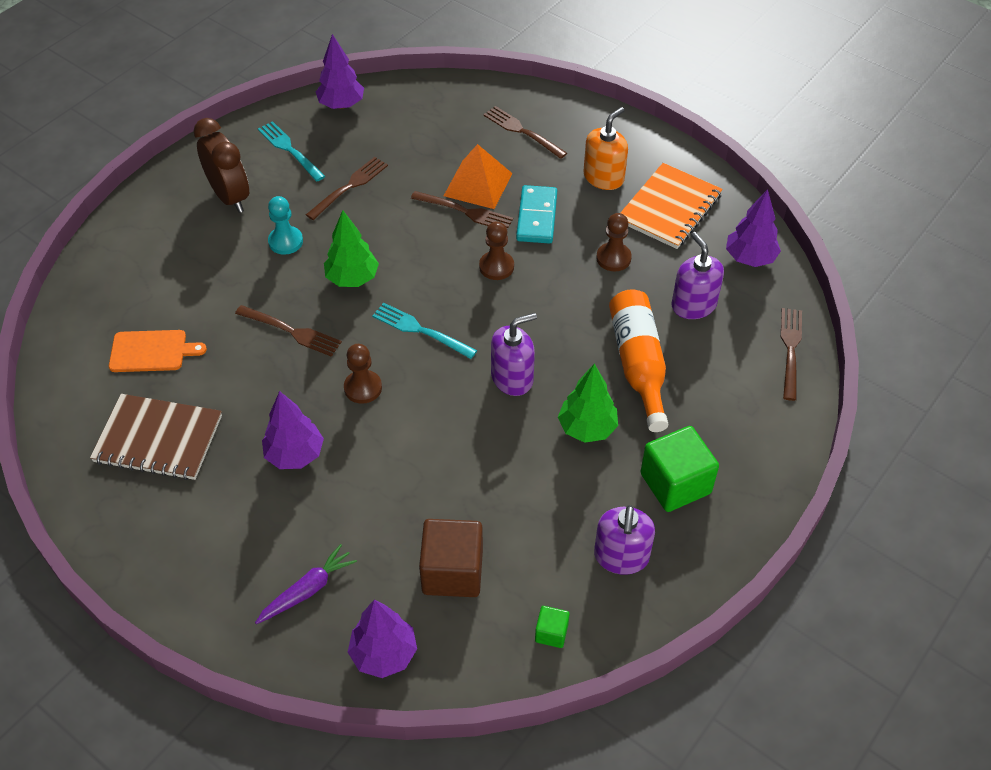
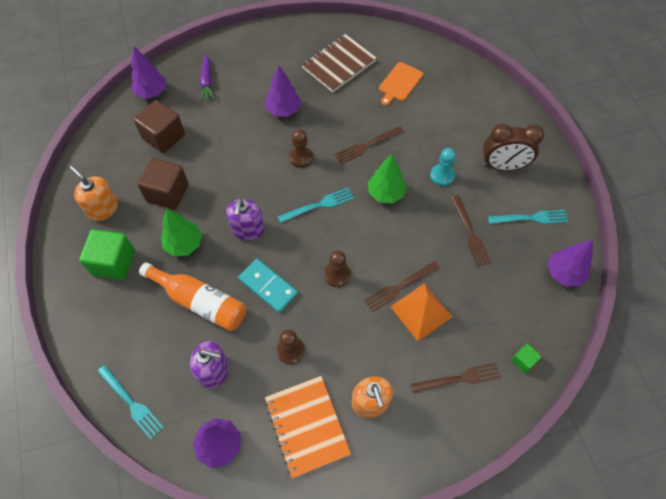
camera: 125 degrees right, 10 degrees up
(535, 498) = (167, 193): none -> brown cube
(537, 217) = (363, 328): turquoise domino -> turquoise domino (268, 286)
(551, 633) = (98, 156): green cube -> green cube (523, 361)
(621, 556) = (103, 208): purple soap dispenser -> orange soap dispenser
(790, 350) = (131, 403): brown fork -> turquoise fork

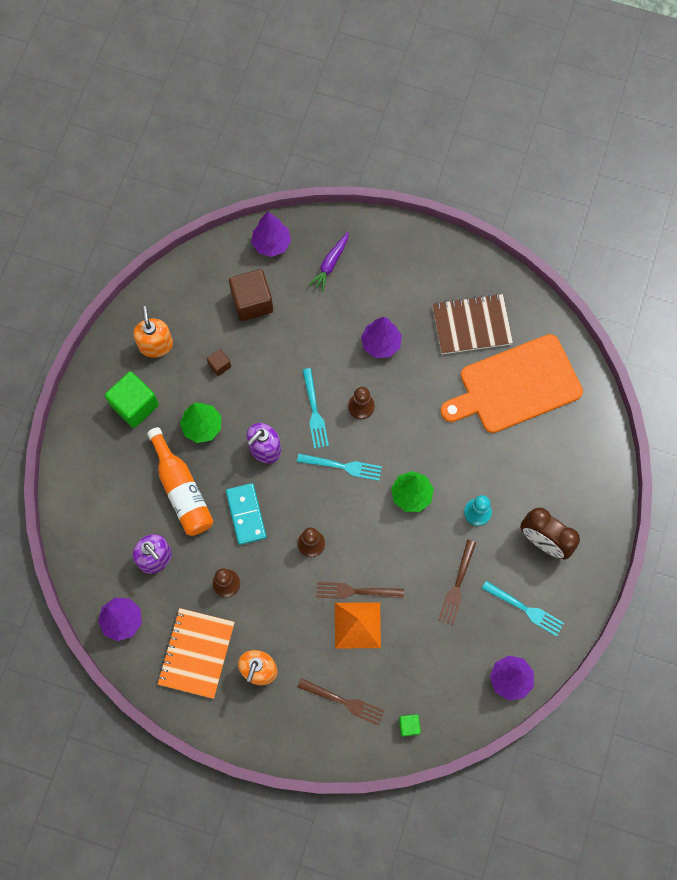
camera: 35 degrees right, 10 degrees up
(131, 403) = (77, 540): turquoise fork -> turquoise fork (314, 411)
(167, 193) = (219, 365): brown cube -> brown cube, size x0.49
(367, 145) = (431, 434): brown fork -> none
(400, 83) = (516, 386): orange cutting board -> orange cutting board, size x2.10

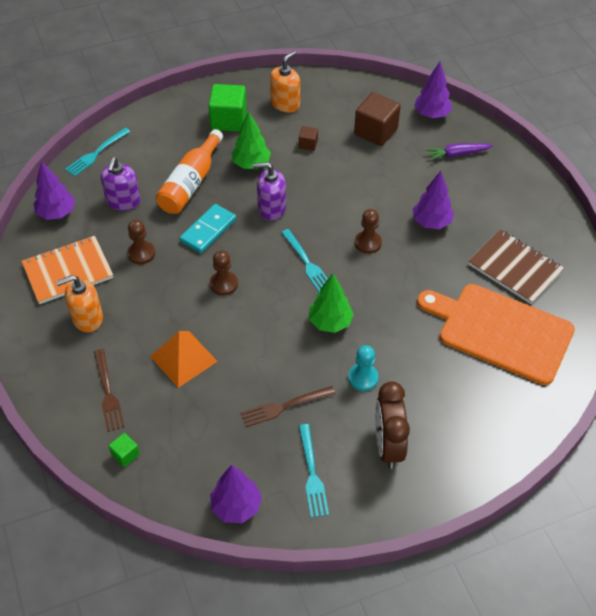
camera: 50 degrees right, 20 degrees down
(314, 411) = (332, 218): turquoise fork -> turquoise fork (96, 153)
(356, 591) = (211, 339): brown fork -> none

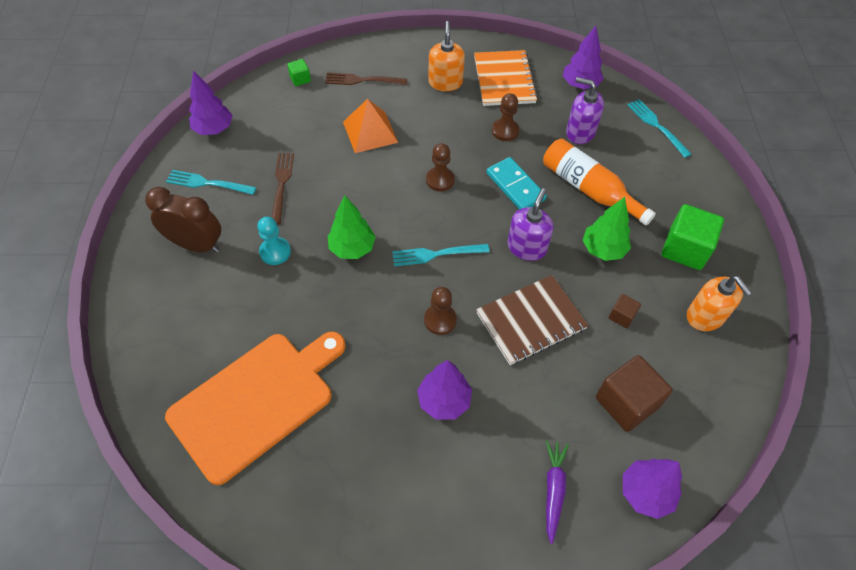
camera: 110 degrees right, 5 degrees up
(514, 268) = (332, 464): brown notebook -> brown notebook (531, 321)

